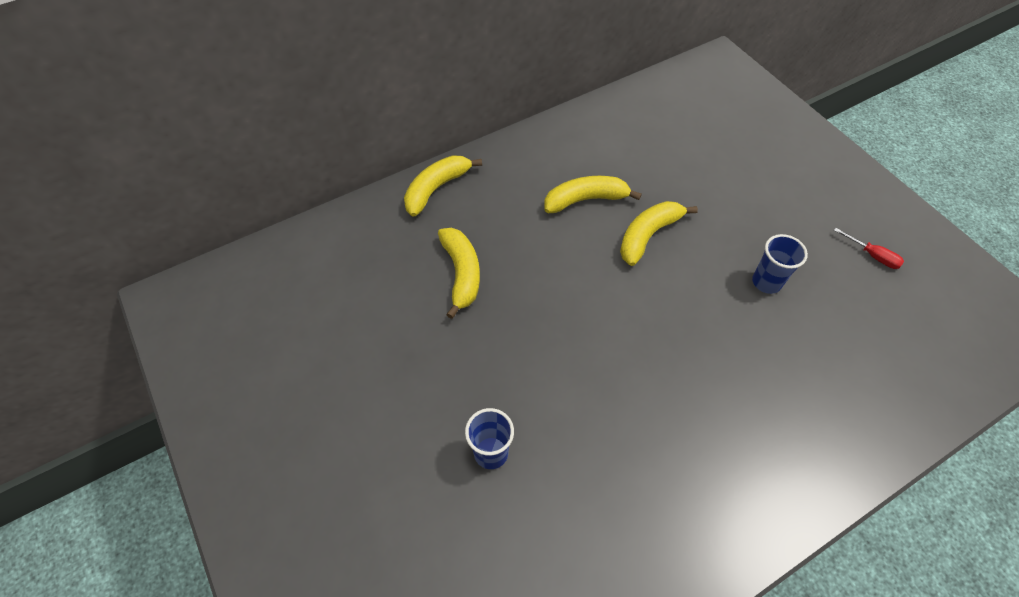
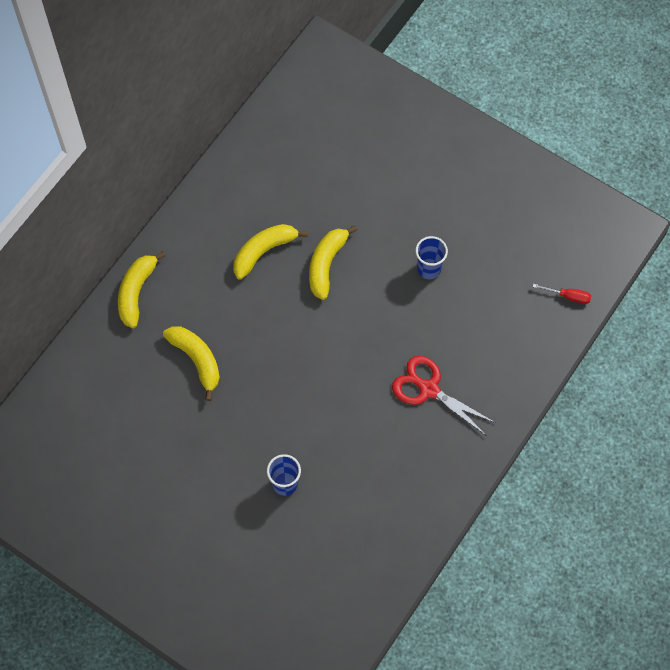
camera: 25 degrees left, 10 degrees up
(721, 415) = (429, 389): none -> red scissors
(872, 255) = (500, 211): red screwdriver -> red screwdriver (568, 296)

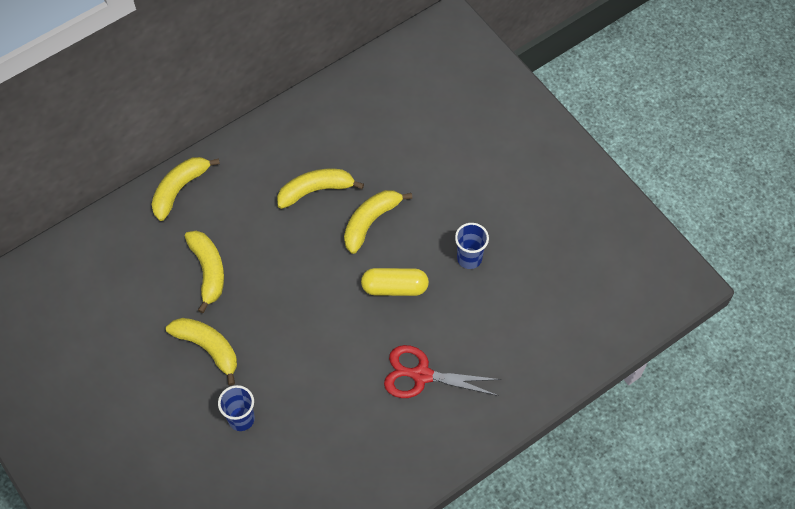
camera: 20 degrees right, 5 degrees down
(227, 430) = (208, 348): none -> yellow banana
(373, 318) = (394, 287): none -> yellow capsule
(429, 389) = (421, 375): red scissors -> red scissors turned 45 degrees counterclockwise
(568, 296) = (599, 331): red screwdriver -> none

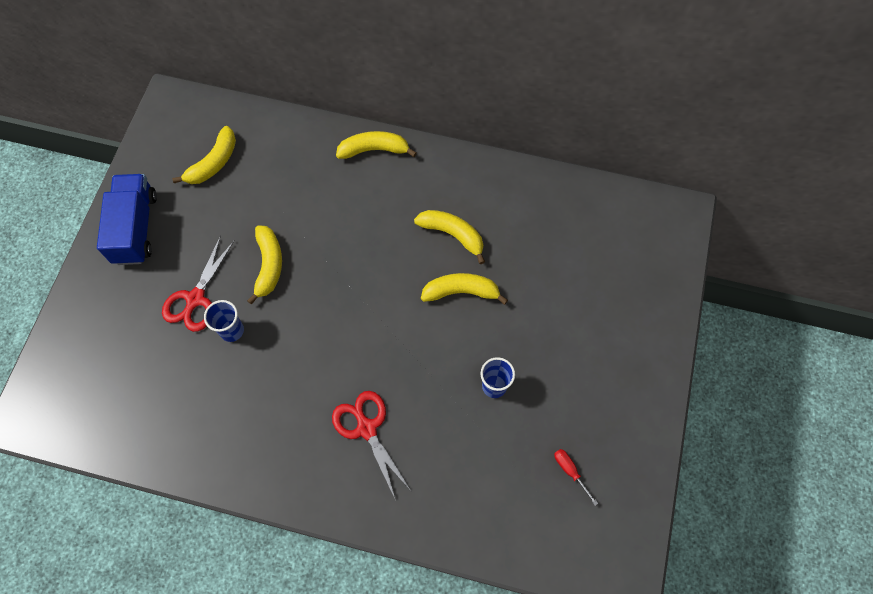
camera: 50 degrees right, 5 degrees up
(63, 432) = (136, 228): none -> blue truck
(183, 428) = (195, 298): none -> red scissors
(208, 271) = (327, 218): yellow banana -> yellow banana (213, 163)
(394, 287) = (422, 351): yellow capsule -> none
(579, 258) = (570, 471): none -> red screwdriver

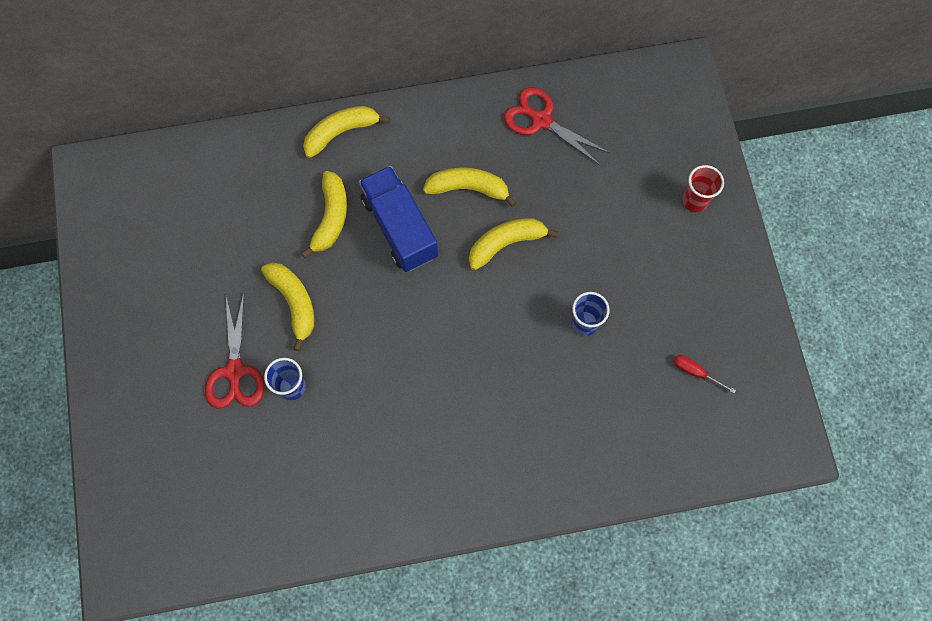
camera: 25 degrees left, 5 degrees up
(136, 228) = (128, 326): blue truck -> blue truck (400, 227)
(213, 163) = (175, 219): yellow banana -> yellow banana (331, 217)
(366, 428) = (481, 421): red scissors -> red scissors (541, 120)
(640, 325) = (695, 201): none -> red cup

